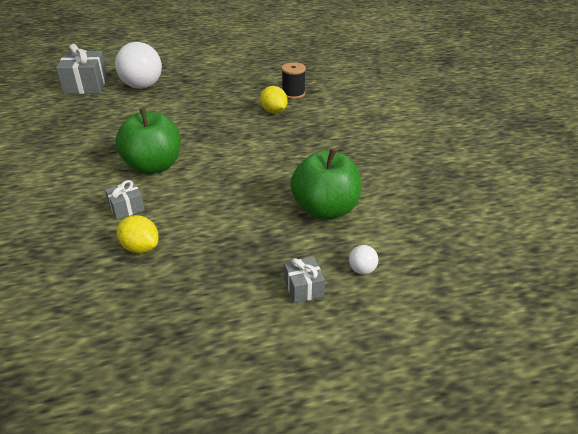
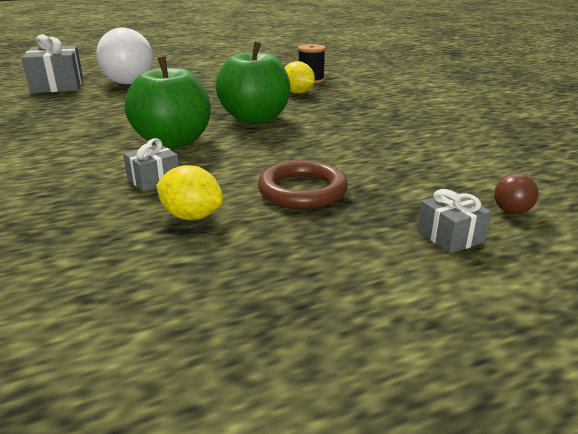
camera: 10 degrees left, 10 degrees down
(225, 231) = (302, 190): none -> brown ring
(325, 209) = (418, 162): green apple -> green apple (255, 118)
(362, 270) = (511, 211): white ball -> brown ball

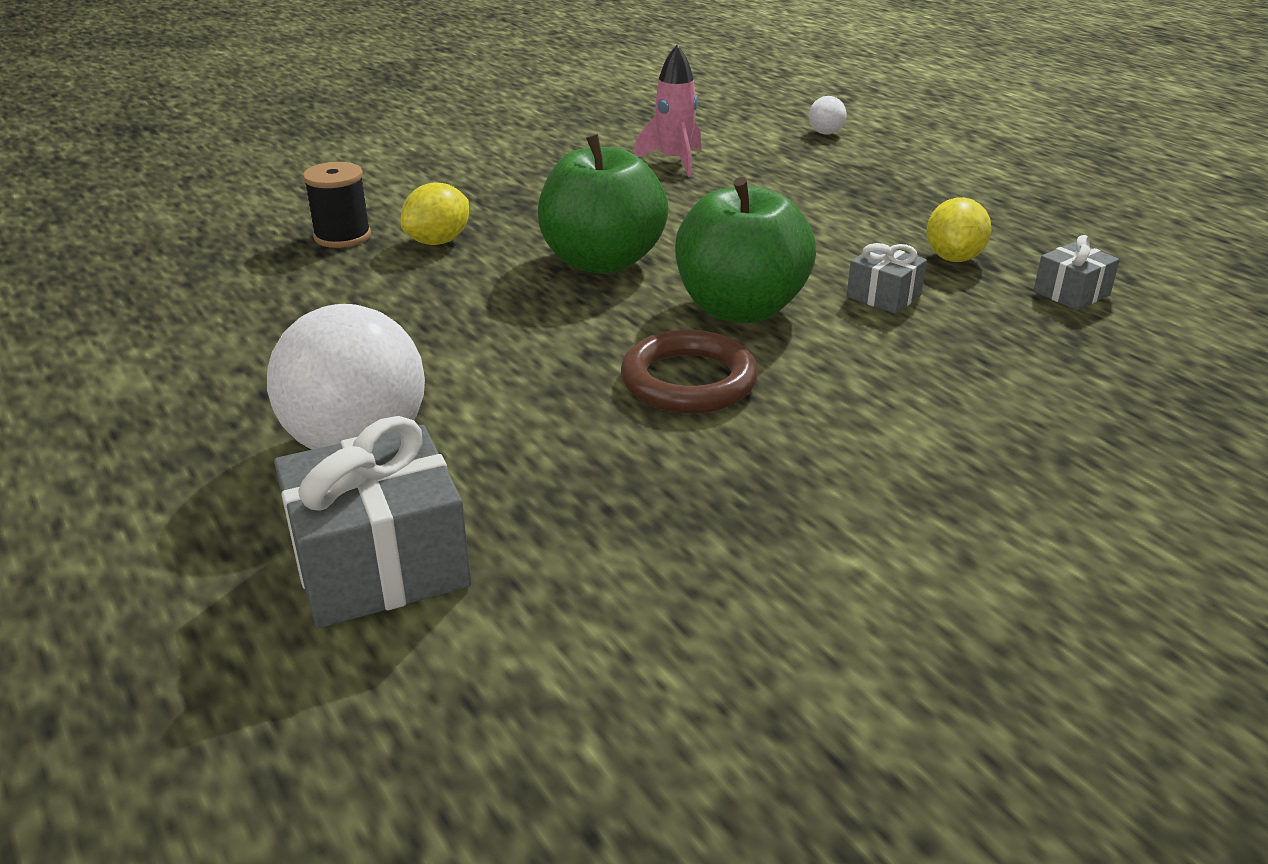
camera: 100 degrees left, 5 degrees up
(302, 190) = (847, 212): brown ring -> brown ring (688, 381)
(418, 145) = (674, 162): none -> pink rocket
(450, 236) = (892, 154): grey gift -> grey gift (1071, 293)
(511, 211) = (825, 133): brown ball -> white ball

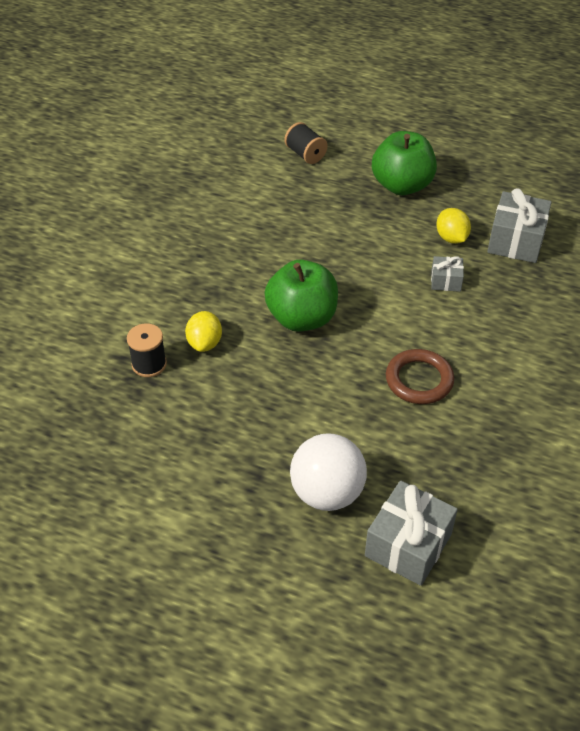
camera: 35 degrees left, 15 degrees up
(674, 162) = (253, 216): pink rocket -> none
(740, 309) = (395, 321): green apple -> green apple (402, 185)
(825, 133) = (305, 154): white ball -> black spool
(1071, 293) = (516, 241): grey gift -> grey gift, size x1.88

